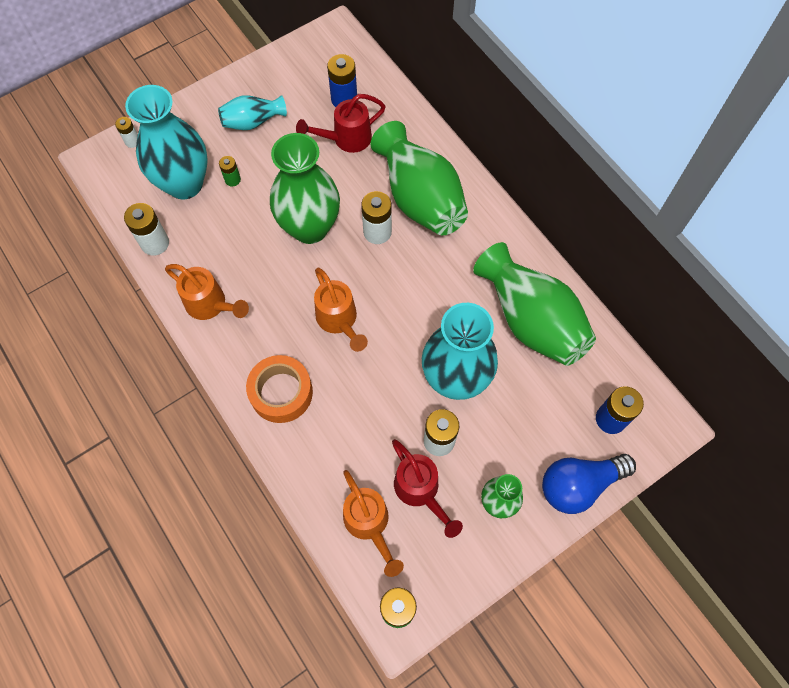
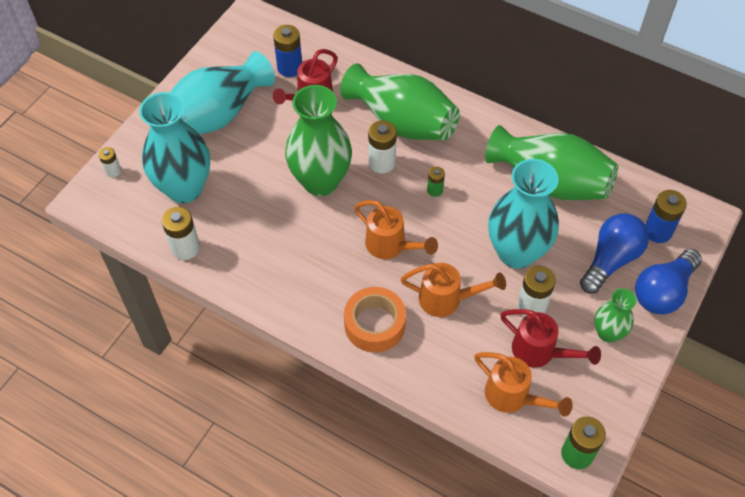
camera: 25 degrees left, 10 degrees down
(210, 305) = (268, 279): orange watering can -> orange watering can (447, 299)
(232, 180) = (227, 168): green battery -> green battery (435, 190)
(253, 121) = (217, 114): turquoise vase -> turquoise vase, size x1.89
(545, 428) = (610, 260): none -> blue light bulb

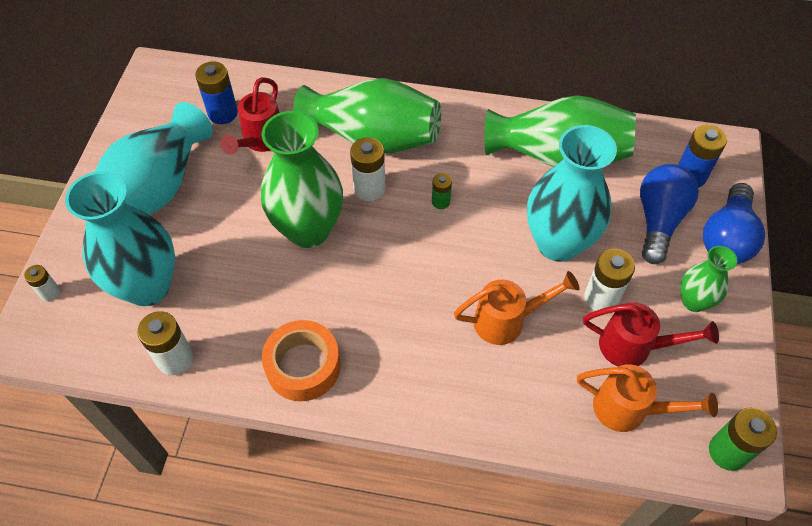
camera: 20 degrees left, 0 degrees up
(374, 324) = (438, 377): orange tape -> orange tape (303, 366)
(391, 246) = (418, 279): orange watering can -> none

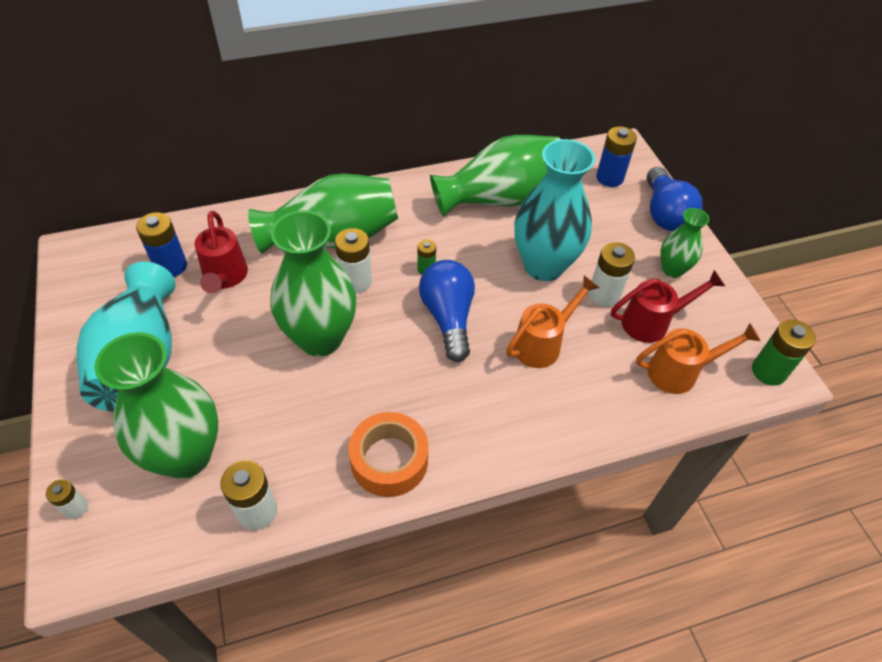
camera: 30 degrees left, 5 degrees down
(148, 286) = (186, 455): turquoise vase -> green vase
(658, 220) = (608, 219): blue light bulb -> blue light bulb (448, 318)

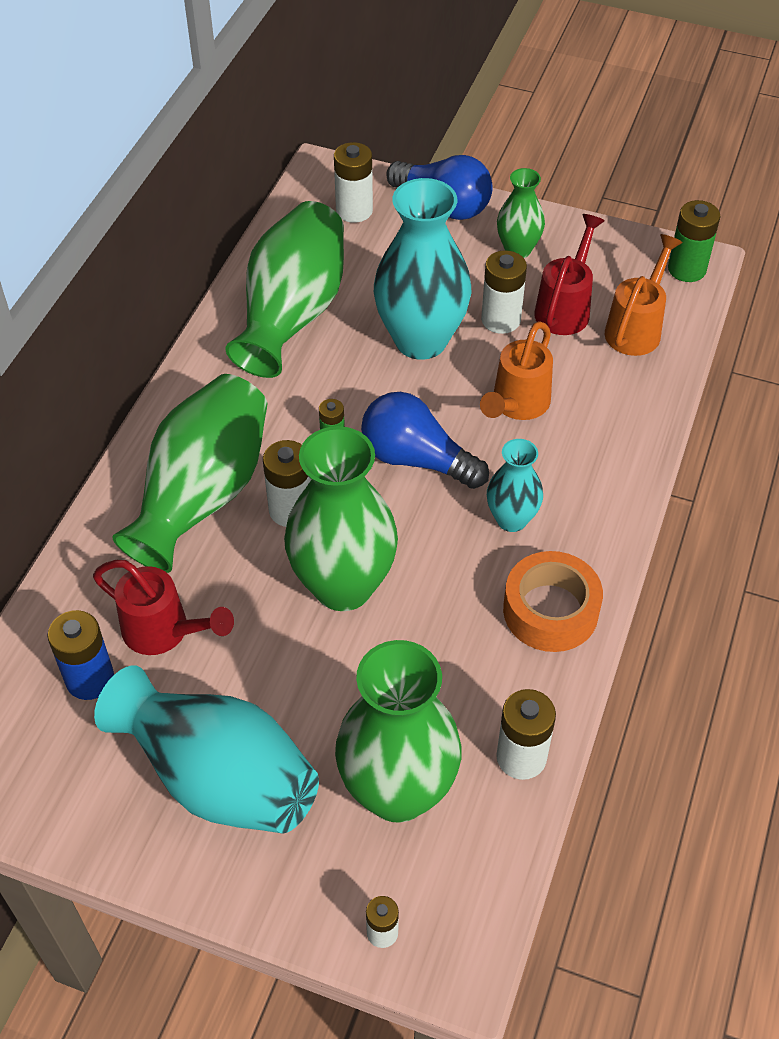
camera: 50 degrees left, 0 degrees up
(445, 395) = (511, 519): none -> turquoise vase
(542, 343) = (517, 405): orange watering can -> orange watering can turned 150 degrees counterclockwise
(609, 178) = (354, 210): blue battery -> white battery

